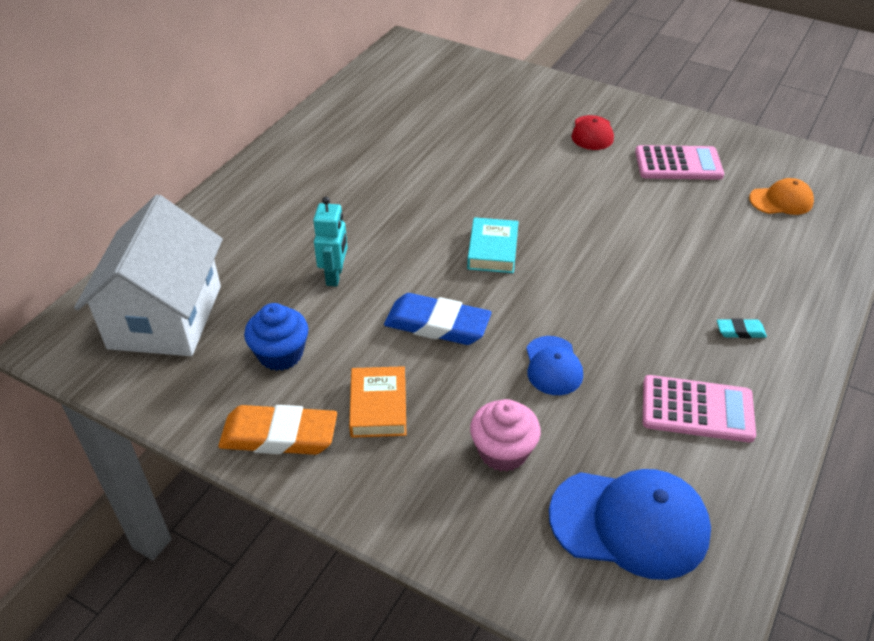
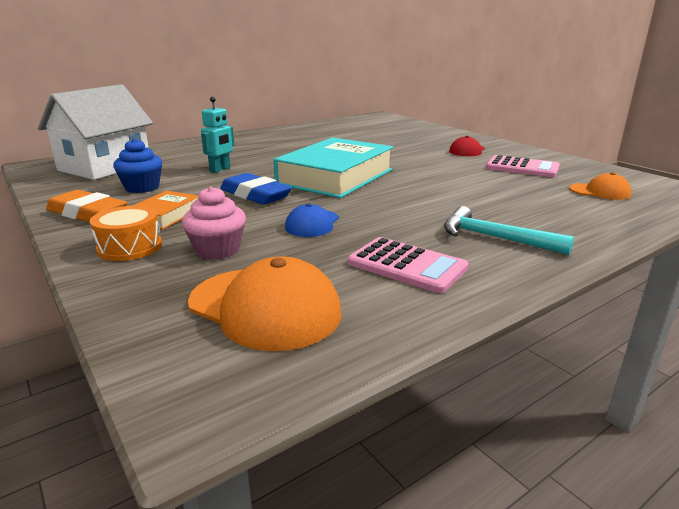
camera: 25 degrees right, 20 degrees down
(406, 482) = (130, 247): none -> orange drum
(493, 250) = (336, 177): turquoise book -> turquoise book, size x2.13
(630, 523) = (265, 308): blue cap -> orange cap
(740, 331) = (495, 238): turquoise eraser -> turquoise hammer

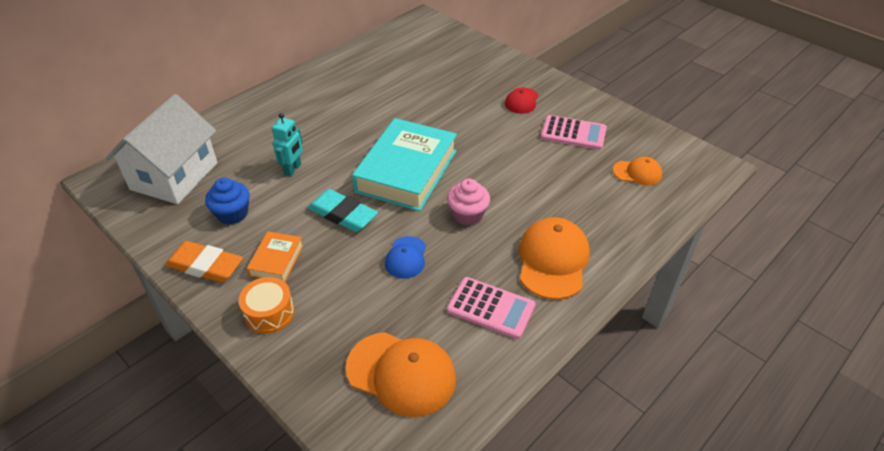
camera: 10 degrees left, 20 degrees up
(217, 250) = (342, 307): pink cupcake -> pink cupcake (467, 215)
(255, 195) = (342, 214): blue eraser -> turquoise eraser
(495, 238) = (553, 260): turquoise hammer -> orange cap

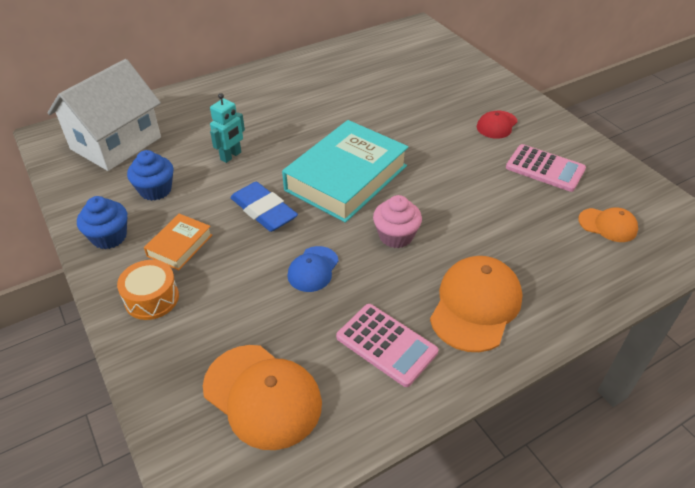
camera: 15 degrees right, 0 degrees up
(205, 266) = (109, 237): orange eraser -> blue cupcake
(342, 214) = (263, 211): turquoise eraser -> blue eraser

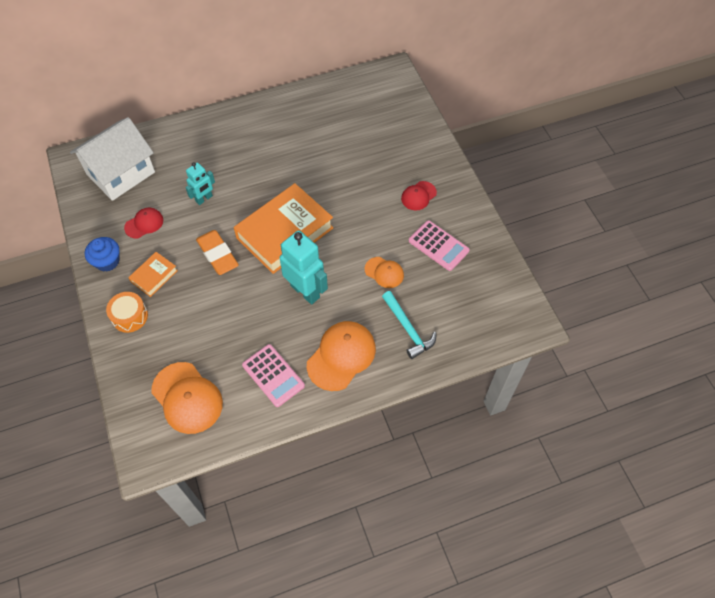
camera: 10 degrees right, 15 degrees up
(155, 190) = (144, 224): blue cupcake -> red cap
(263, 211) = (217, 255): blue eraser -> orange eraser
(313, 269) = (240, 310): blue cap -> none
(346, 178) = (285, 233): turquoise book -> orange book
(396, 236) = (305, 291): pink cupcake -> turquoise robot
(551, 260) = (408, 329): none -> turquoise hammer
(608, 225) = (462, 305): orange cap -> orange cap (384, 272)

